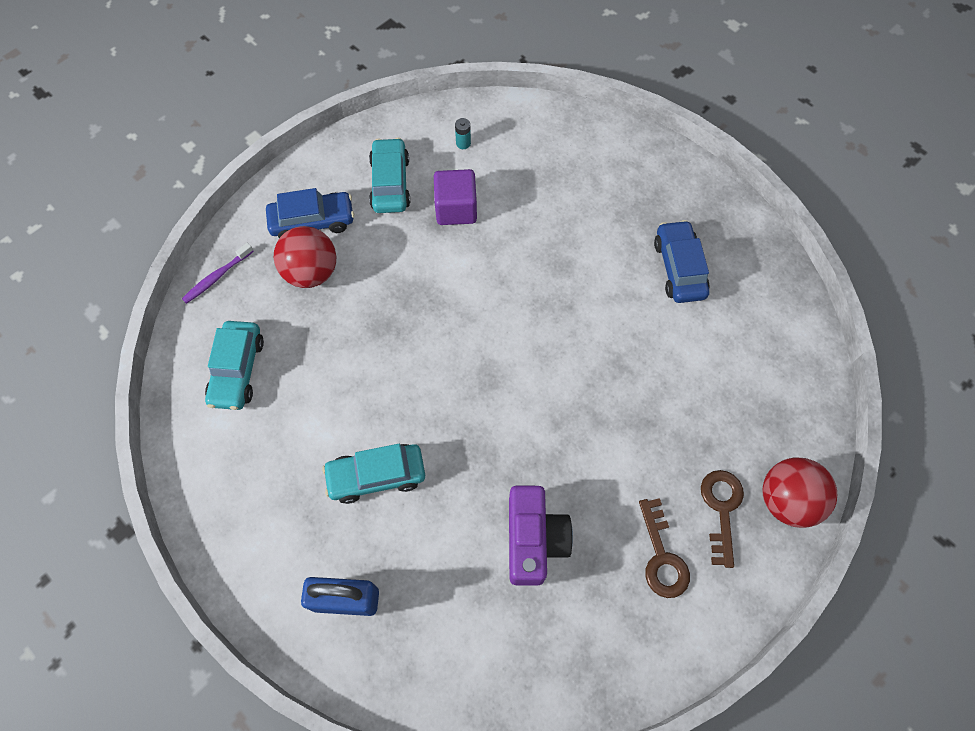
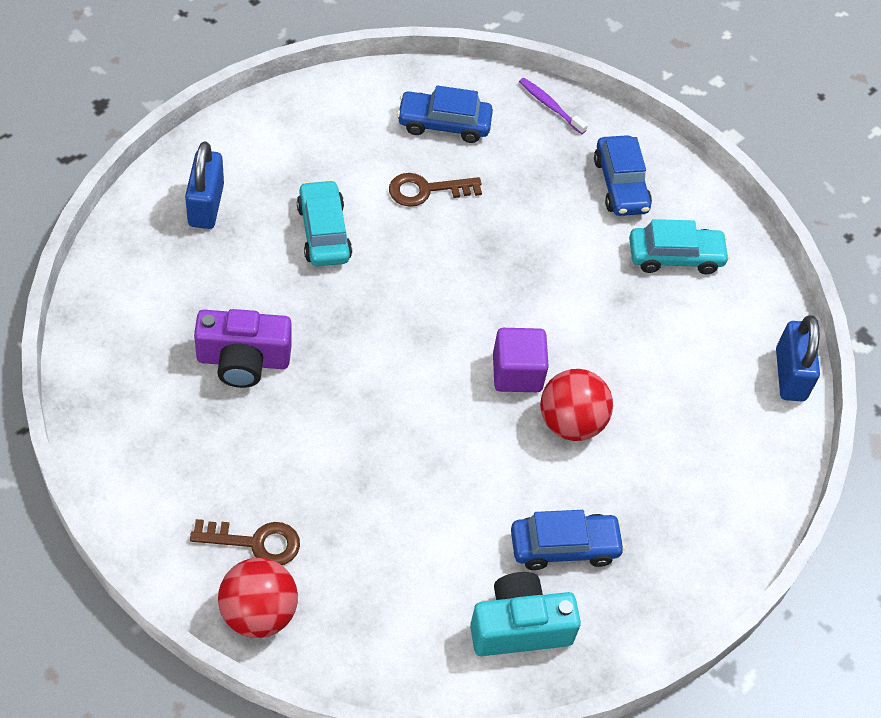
camera: 85 degrees right, 10 degrees down
(237, 370) = (444, 124): turquoise car -> blue car
(311, 272) = (556, 183): red ball -> red ball (571, 422)
(456, 209) = (642, 318): purple cube -> purple cube (517, 373)
(463, 143) = (738, 331): turquoise battery -> none
(501, 112) = (790, 375): none -> blue padlock
(662, 557) = (211, 475): brown key -> brown key (426, 190)
(754, 299) = (519, 627): none -> turquoise camera

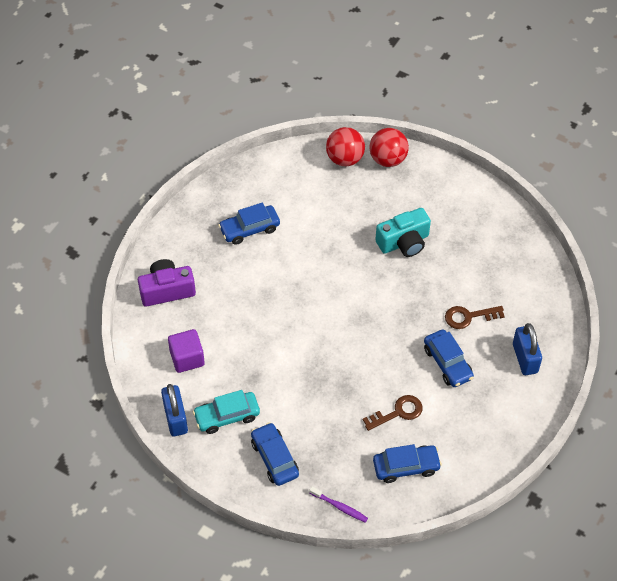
camera: 170 degrees right, 0 degrees up
(243, 360) = (455, 273): purple camera -> purple camera (167, 290)
(255, 542) = (404, 188): brown key -> brown key (468, 317)
(323, 232) = (447, 363): turquoise car -> blue car
(517, 373) = (302, 312): purple cube -> purple cube (187, 358)
(519, 627) = (261, 187): turquoise camera -> turquoise camera (404, 242)
(571, 422) = (264, 293): red ball -> red ball (345, 158)
(790, 375) = (142, 359): blue padlock -> blue padlock (175, 418)

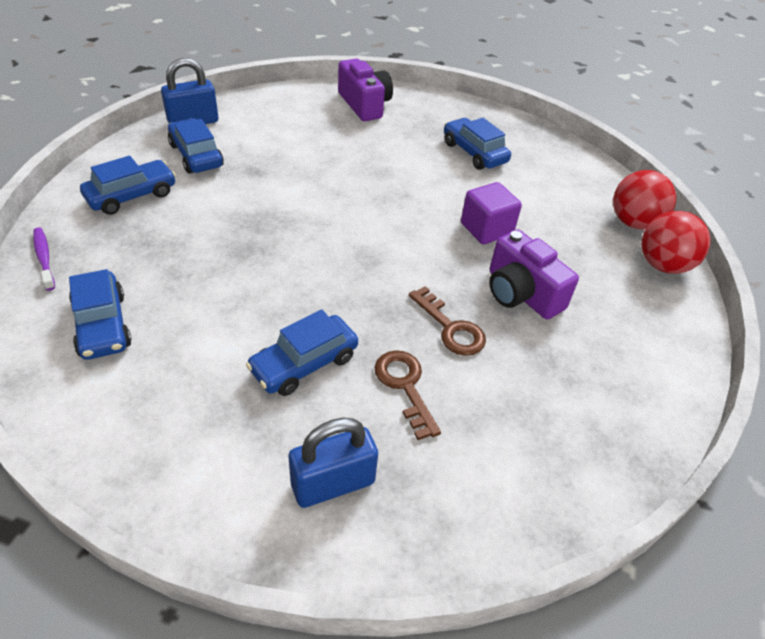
camera: 75 degrees right, 10 degrees down
(187, 358) = (275, 123): purple cube -> purple cube (486, 229)
(227, 416) = (196, 155): turquoise car -> blue car
(339, 507) = (44, 258): purple toothbrush -> purple toothbrush turned 135 degrees clockwise
(398, 412) = (204, 308): brown key -> brown key (451, 328)
(404, 242) = (521, 293): turquoise camera -> purple camera

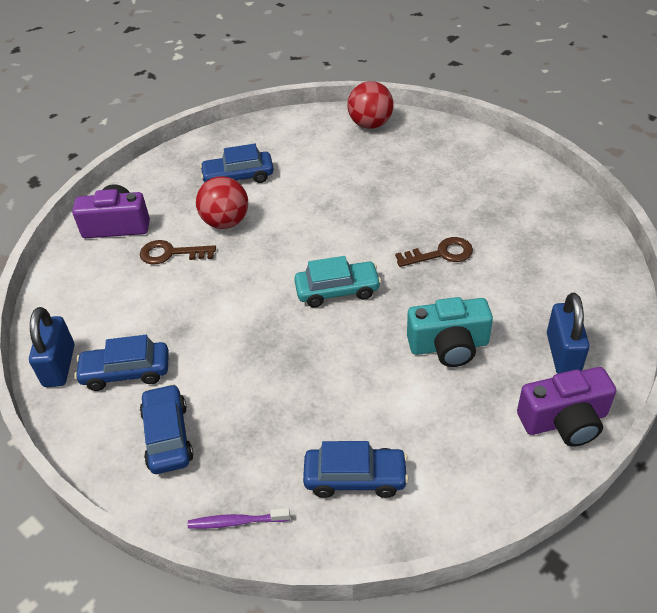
camera: 60 degrees left, 0 degrees up
(304, 364) = (449, 346): blue car -> turquoise camera
(349, 256) = (337, 290): none -> turquoise car
(405, 386) = (489, 294): brown key -> brown key (171, 253)
(486, 229) = (341, 201): purple cube -> none
(521, 293) = (420, 206): purple camera -> purple camera (564, 421)
(663, 265) = (420, 128): red ball -> red ball (226, 222)

